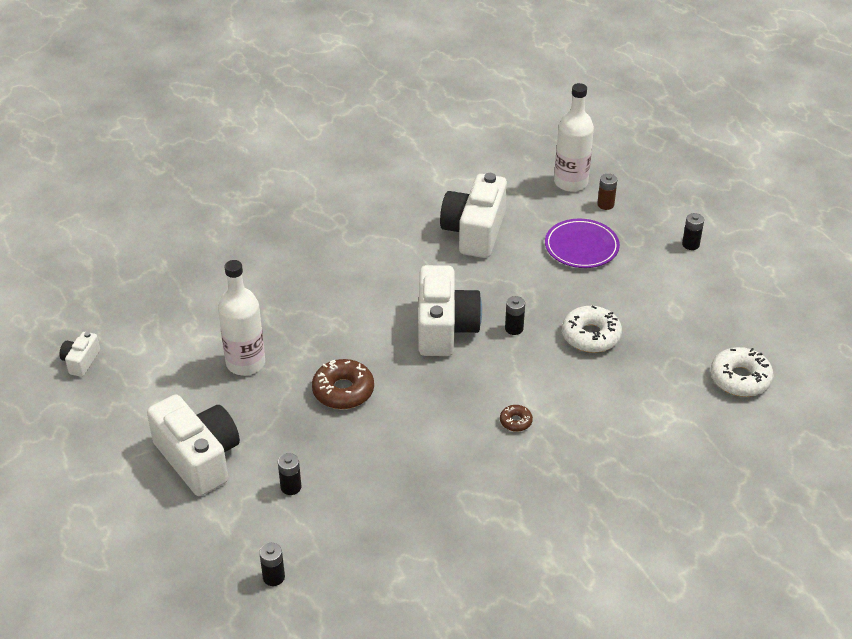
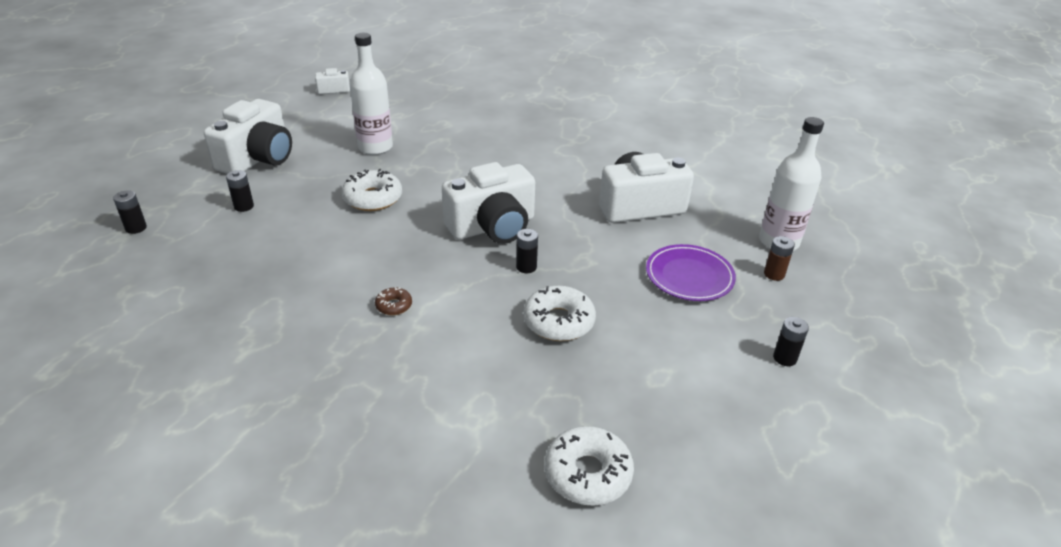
camera: 60 degrees right, 5 degrees down
(343, 391) = (373, 198): brown donut -> white donut

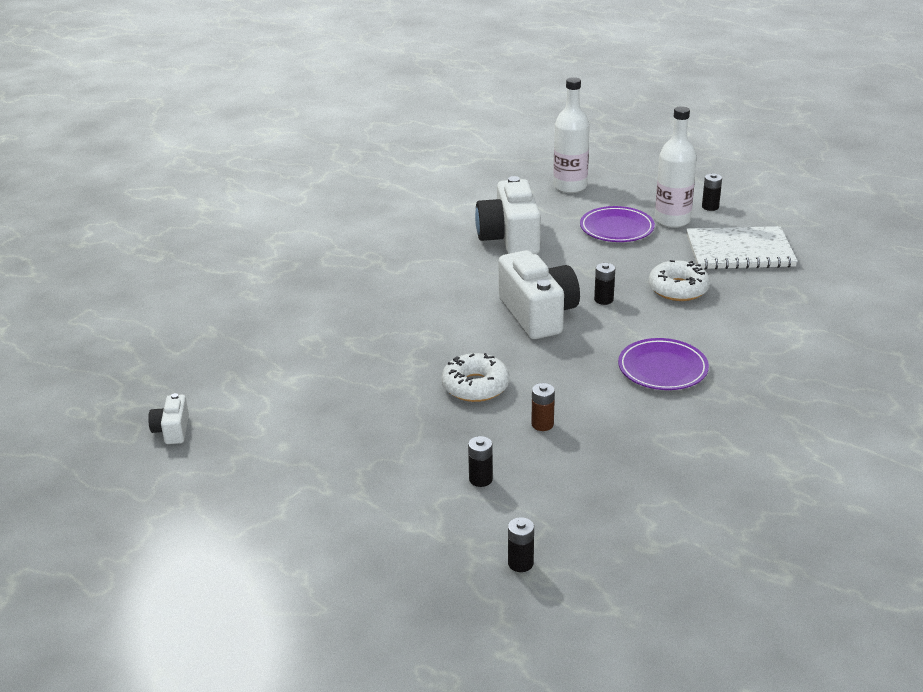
camera: 80 degrees left, 5 degrees down
(258, 158) = (363, 481): white camera -> none
(375, 147) = (357, 388): white bottle -> white bottle (672, 220)
(394, 305) = (662, 368): brown donut -> purple plate
(587, 473) = (833, 289): white donut -> none
(669, 380) = (739, 251): none -> white notebook
(774, 274) = (613, 195): brown battery -> brown battery (542, 424)

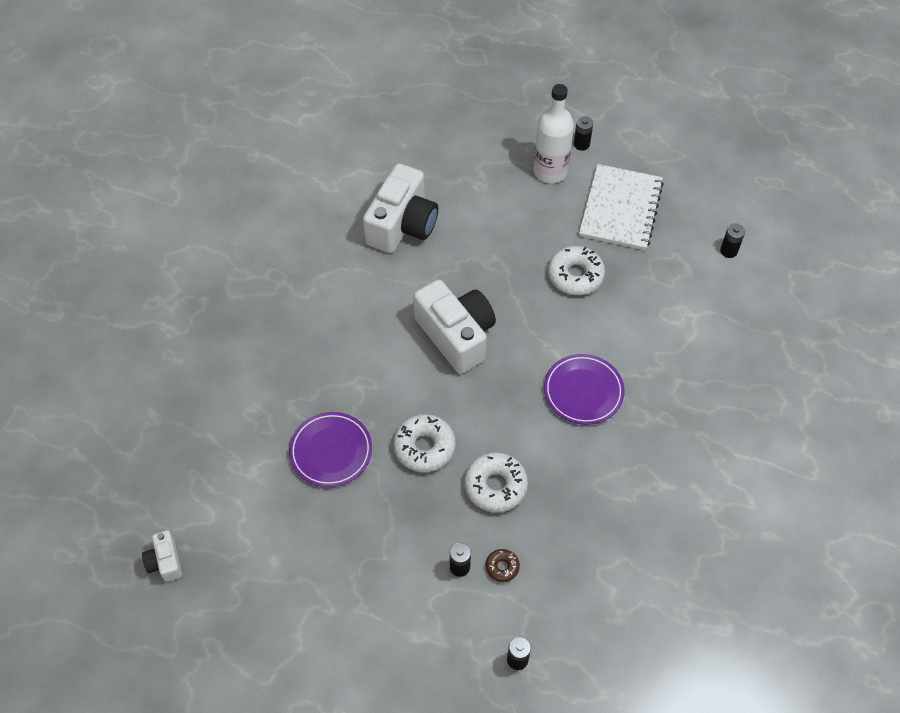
camera: 15 degrees left, 25 degrees up
(510, 238) = (402, 225): white camera -> white camera turned 135 degrees counterclockwise
(528, 486) = (502, 567): none -> brown donut
(542, 424) = (495, 486): brown battery -> white donut
(570, 186) = (441, 132): white bottle -> none
(603, 300) = (511, 303): black battery -> black battery (728, 251)
(616, 228) = (500, 193): purple plate -> purple plate (331, 451)
(739, 251) = (620, 209): white notebook -> white notebook turned 60 degrees counterclockwise

